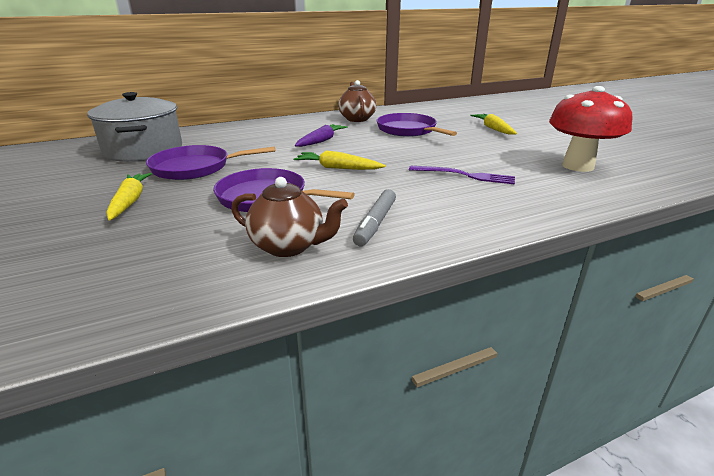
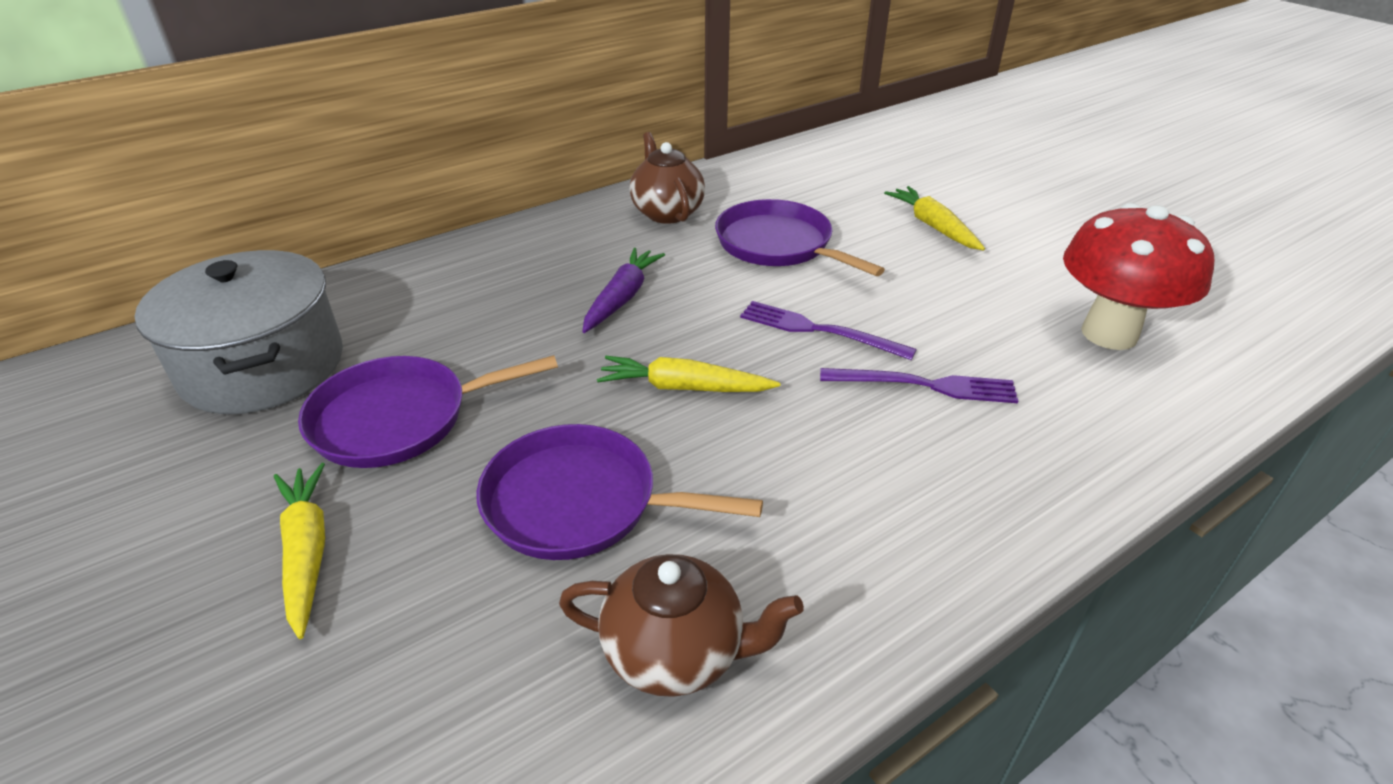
camera: 10 degrees left, 10 degrees up
(375, 223) = (811, 558): grey marker -> none
(416, 156) = (819, 330): none -> purple fork

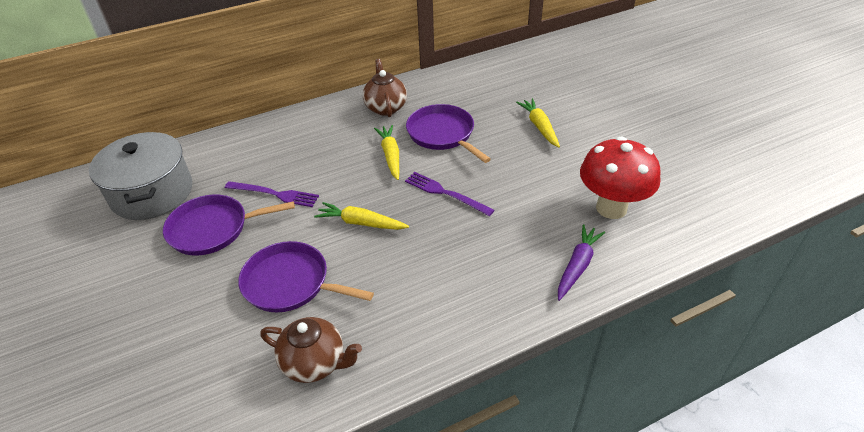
camera: 10 degrees right, 5 degrees up
(307, 552) = (159, 296): yellow carrot -> yellow carrot (391, 156)
(622, 298) = (344, 164): purple carrot -> purple carrot (577, 266)
(925, 385) = (490, 232): purple fork -> purple fork (274, 194)

